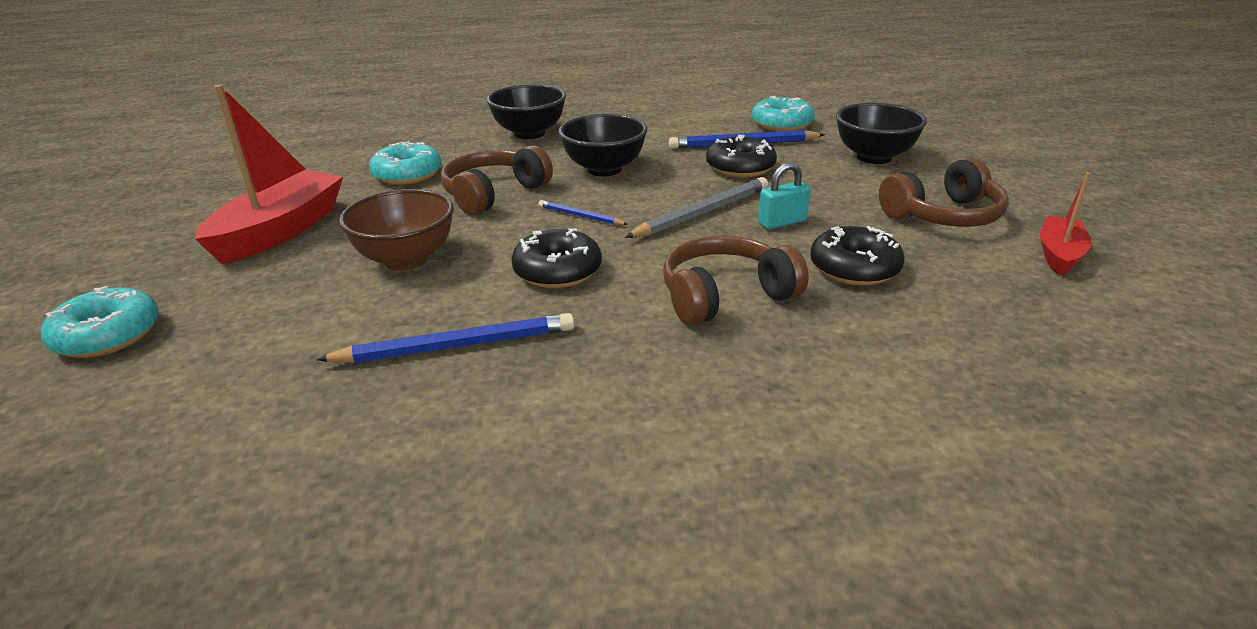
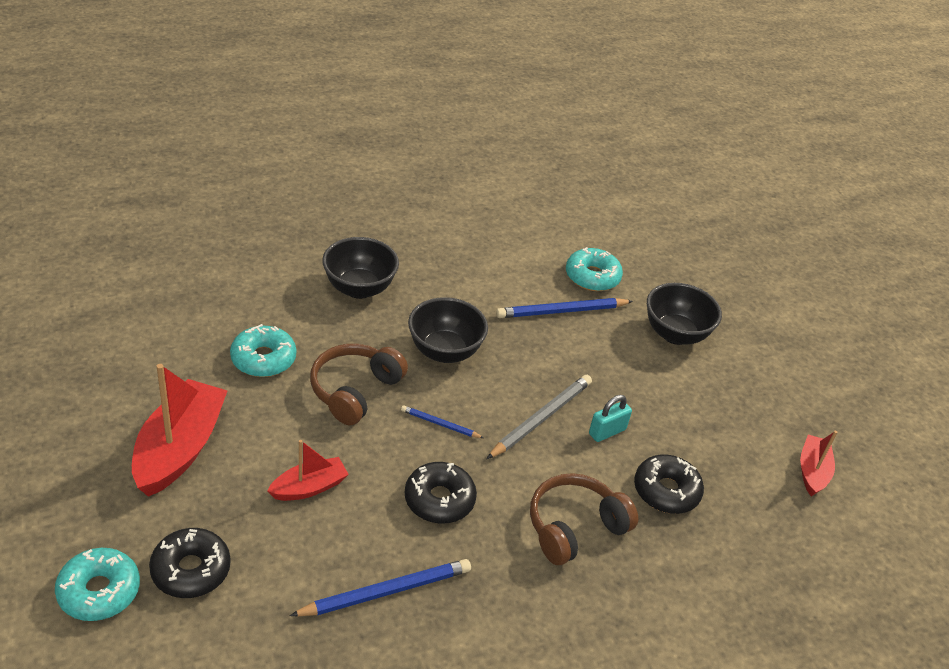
camera: 15 degrees left, 10 degrees up
(406, 259) = (309, 487): brown bowl -> red boat
(740, 167) = (564, 349): black donut -> black donut (191, 570)
(943, 215) = (731, 421): brown headphones -> none

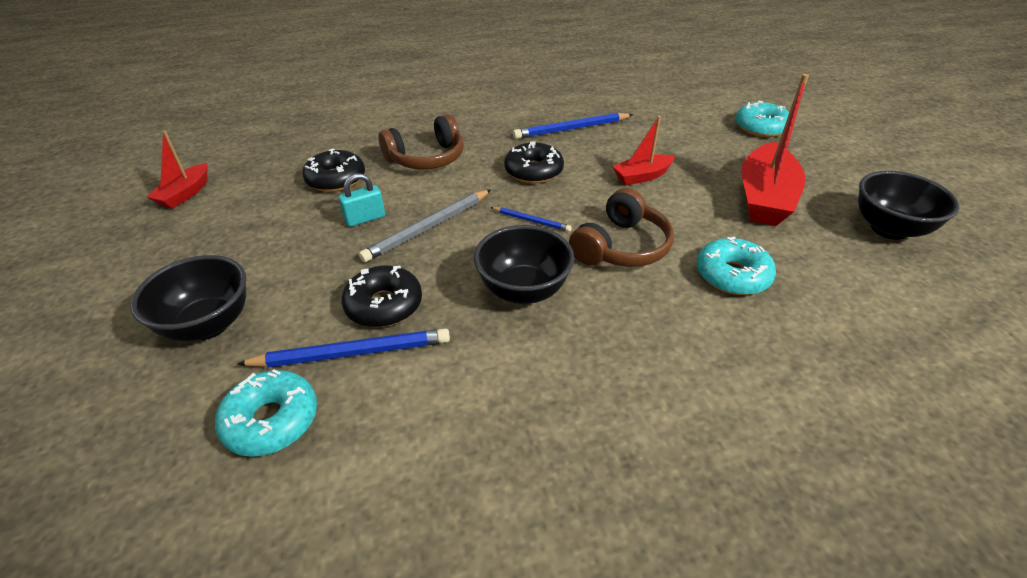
camera: 170 degrees left, 0 degrees up
(191, 570) = (708, 136): black donut -> black donut (384, 305)
(359, 288) = (646, 378): black bowl -> black bowl (889, 229)

